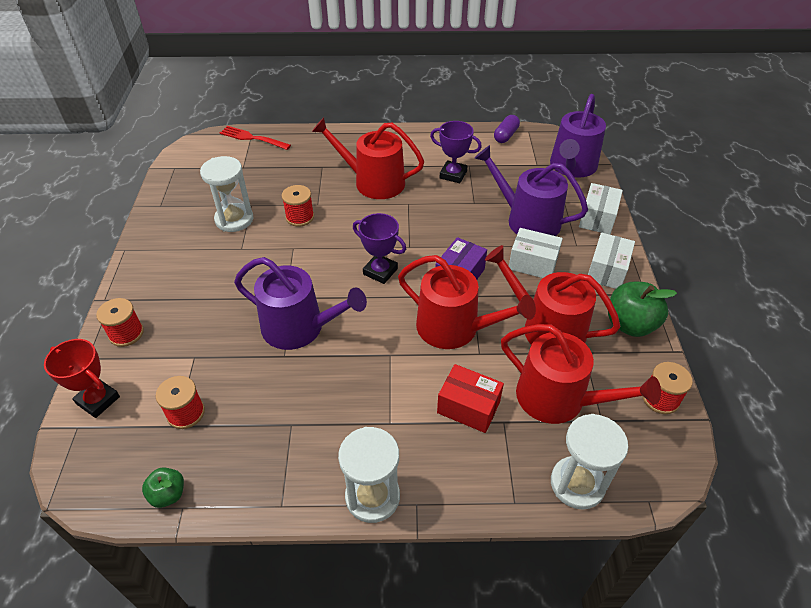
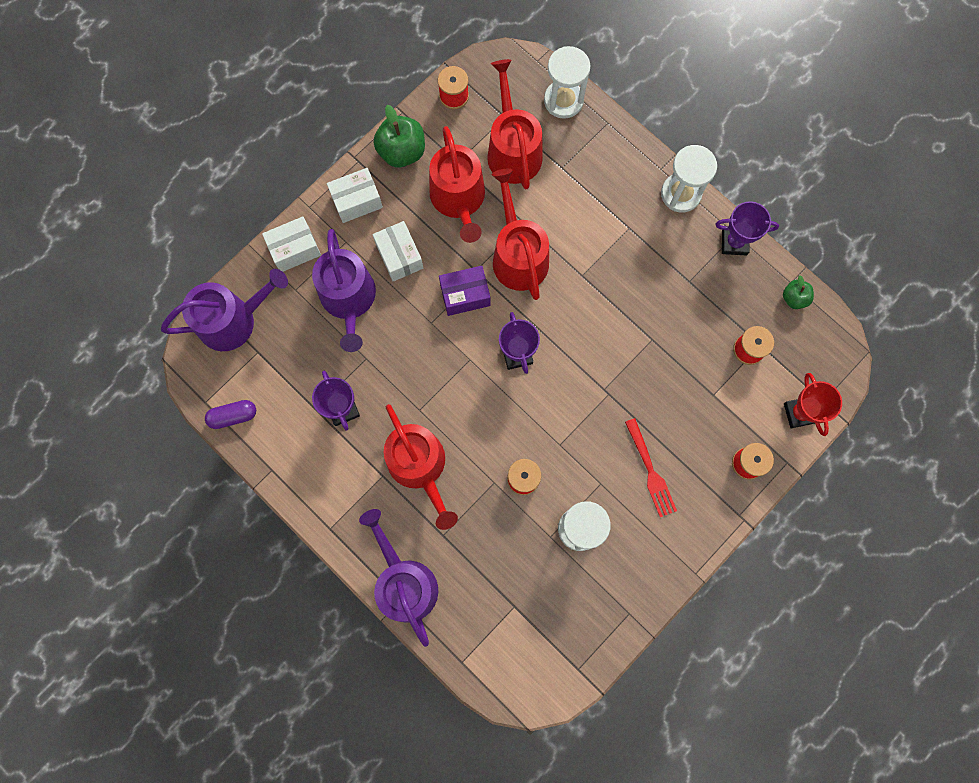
camera: 135 degrees left, 30 degrees up
(253, 138) = (467, 651): red fork -> red fork (650, 470)
(275, 496) = (734, 243): none -> purple trophy
(300, 328) = (622, 354): purple watering can -> purple watering can (404, 582)
(468, 407) = (572, 194): red box -> none

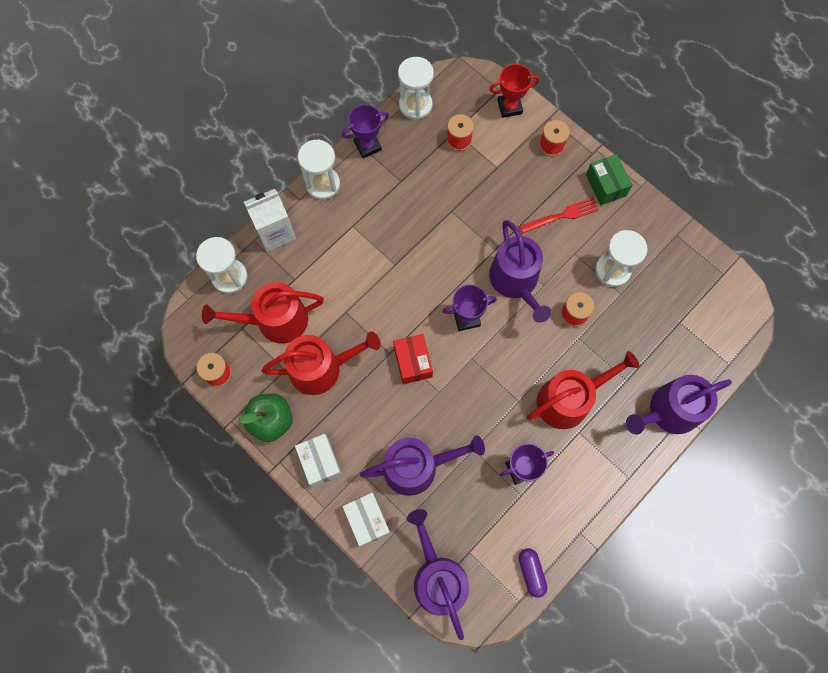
camera: 90 degrees left, 5 degrees down
(399, 256) = (375, 421): white box -> none
(465, 295) = (413, 362): purple box -> red box
(518, 255) = (376, 317): red watering can -> none
(563, 412) = (516, 281): none -> purple watering can
(618, 145) = (275, 232): none -> white carton
(694, 528) = (605, 185): none -> green box
(734, 243) = (367, 146): purple trophy -> purple trophy turned 60 degrees clockwise
(794, 298) = (415, 105): green apple -> white hourglass

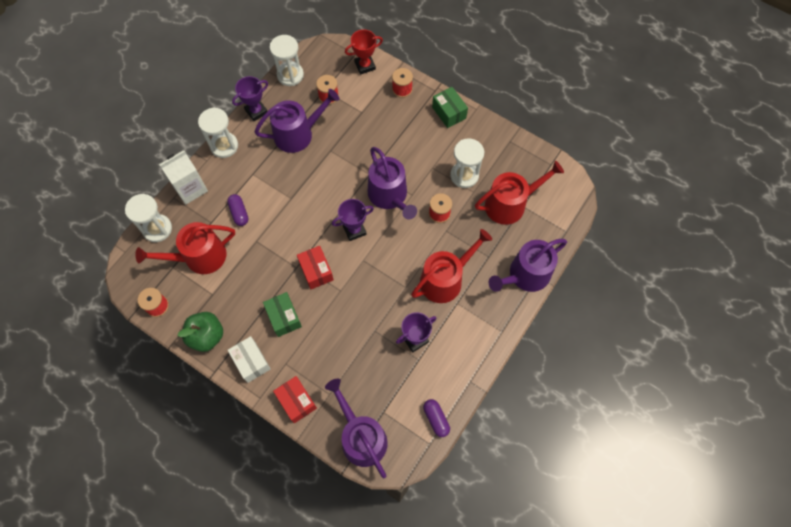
camera: 10 degrees left, 5 degrees down
(321, 368) = (242, 288): red watering can -> red watering can (510, 204)
(330, 273) = (239, 213): none -> purple capsule
(366, 414) = (284, 317): none -> green box
(367, 520) = (296, 401): white box -> red box
(417, 466) = (331, 352): purple watering can -> purple watering can (298, 134)
(561, 216) = (418, 141): red fork -> none

